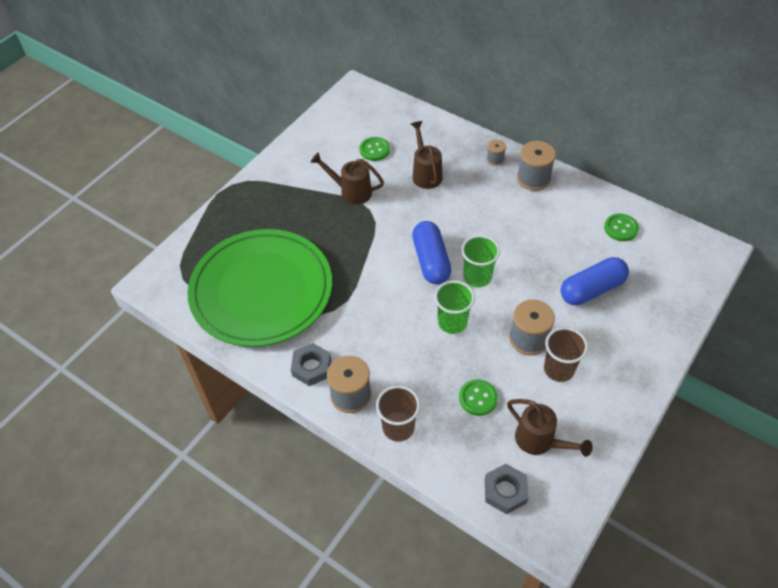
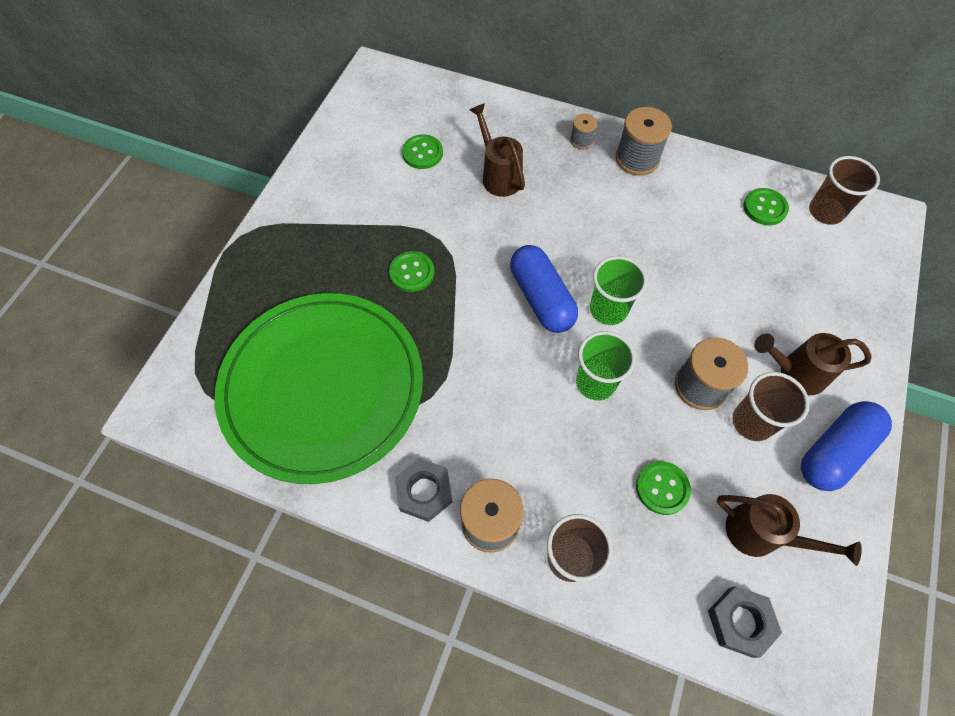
camera: 15 degrees left, 10 degrees up
(343, 228) = (412, 272): none -> green button
(351, 192) = (408, 218): brown watering can -> brown watering can (796, 373)
(592, 289) = (757, 299): blue capsule -> blue capsule (835, 452)
(668, 239) = (825, 212): none -> brown cup

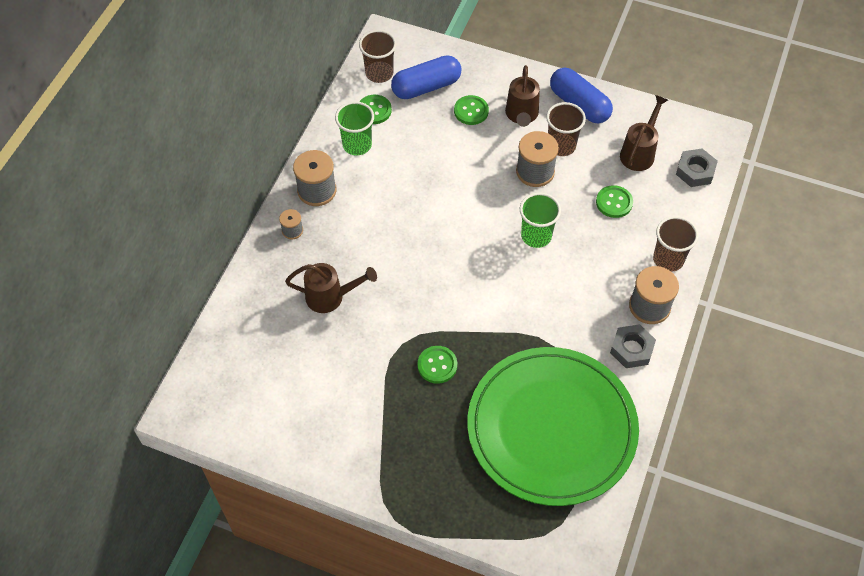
camera: 90 degrees left, 5 degrees down
(422, 153) = (298, 361): green button -> green button (471, 111)
(499, 175) = (330, 297): brown watering can -> brown watering can turned 150 degrees counterclockwise
(541, 298) = (462, 268): blue capsule -> blue capsule (426, 87)
(608, 309) = (472, 223): green cup -> green cup (357, 145)

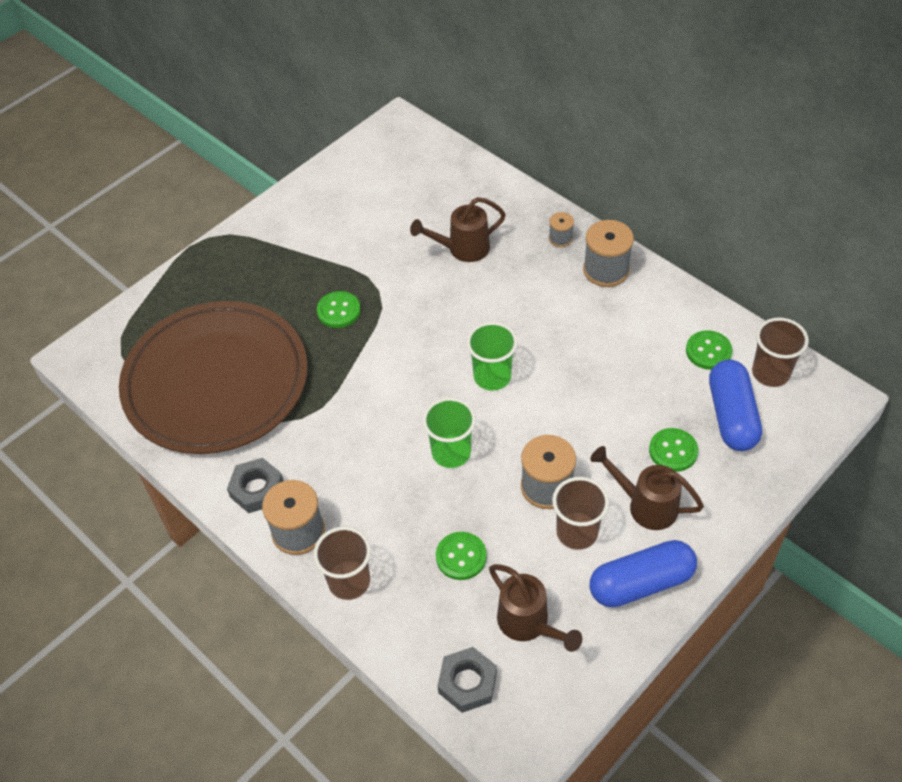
camera: 115 degrees right, 5 degrees down
(330, 297) = (463, 249): brown watering can -> brown watering can turned 45 degrees clockwise
(357, 145) = (659, 321): green cup -> green cup (492, 377)
(551, 428) = (216, 381): green plate -> brown plate

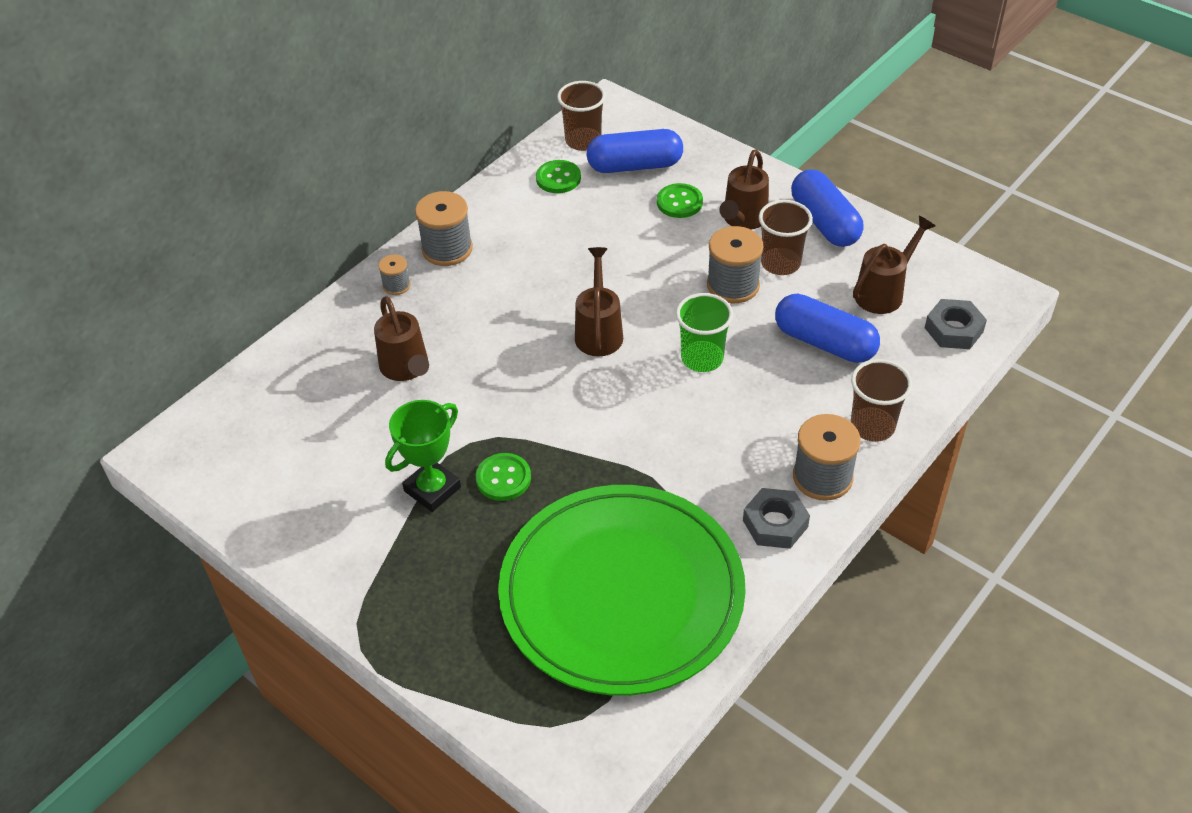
camera: 95 degrees left, 5 degrees down
(216, 381) = (621, 593): brown plate -> green plate
(336, 269) = (432, 489): none -> green trophy
(461, 557) = (824, 342): green button -> blue capsule
(492, 377) = (599, 332): green cup -> brown watering can

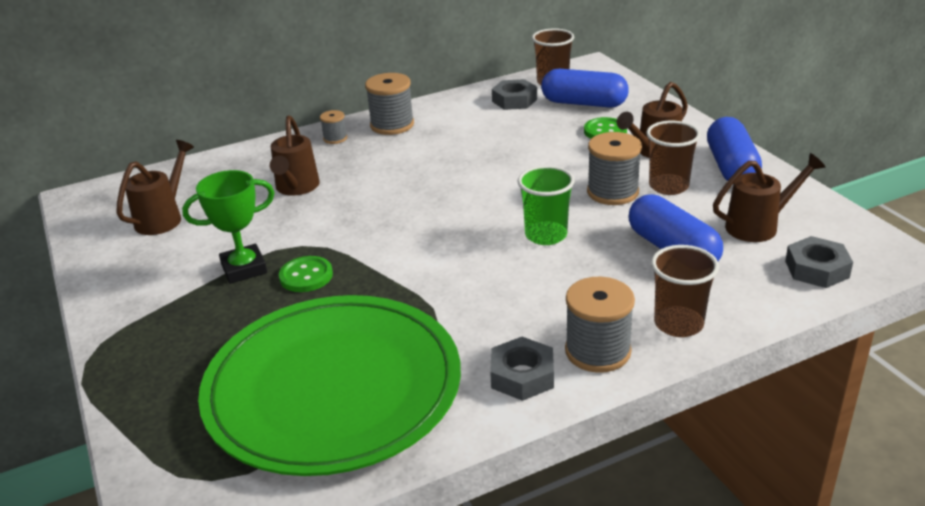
camera: 25 degrees right, 15 degrees down
(558, 178) = (514, 100): green button -> grey nut
(599, 332) = (469, 198): brown watering can -> brown watering can (163, 218)

